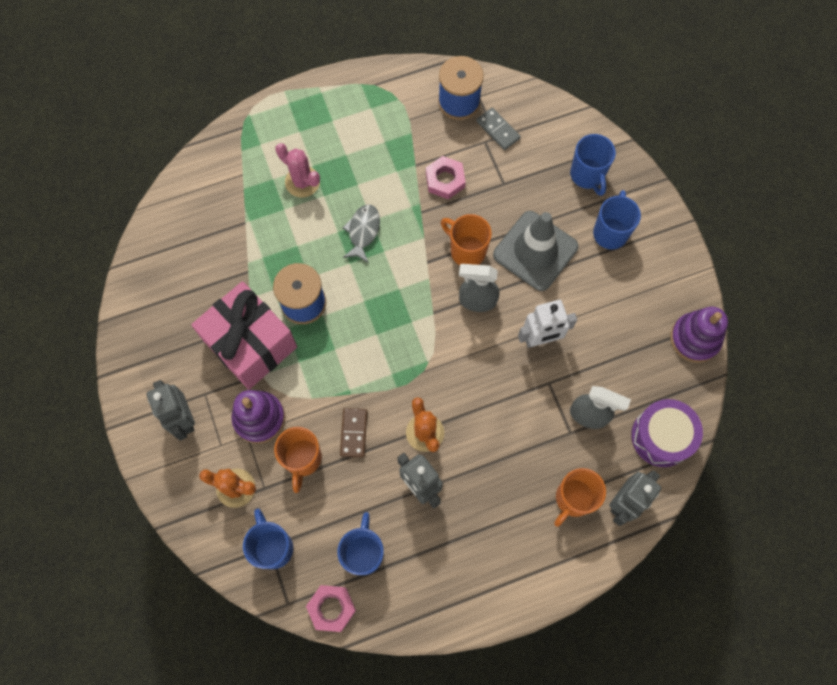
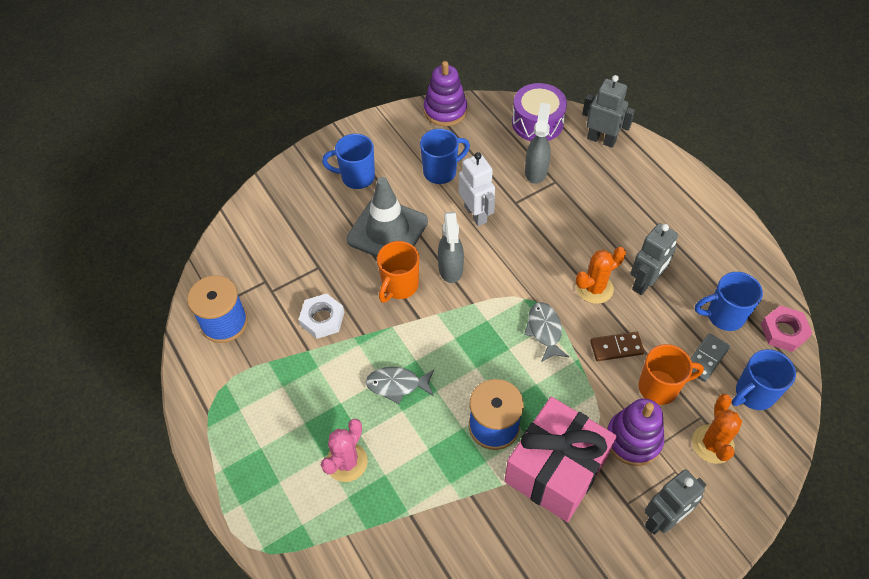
camera: 100 degrees left, 15 degrees down
(388, 371) = (544, 330): none -> grey fish
(445, 180) = (322, 319): pink nut -> white nut
(498, 130) = (256, 281): grey domino -> grey domino (706, 358)
(573, 499) = (612, 172): orange mug -> none
(587, 175) = (299, 201): blue mug -> blue mug (441, 172)

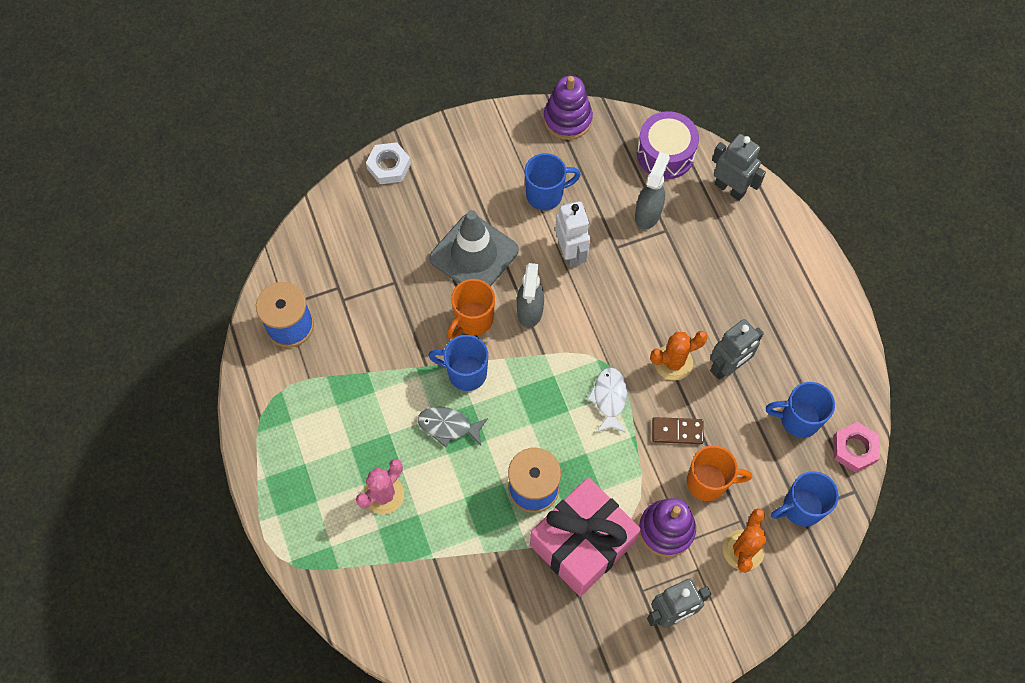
camera: 10 degrees right, 10 degrees up
(322, 319) = (388, 341): white nut -> white nut (389, 166)
(356, 177) = (454, 184): blue mug -> blue mug (465, 373)
(544, 330) = (609, 398): grey fish -> white fish
(706, 358) = (765, 461): grey domino -> none

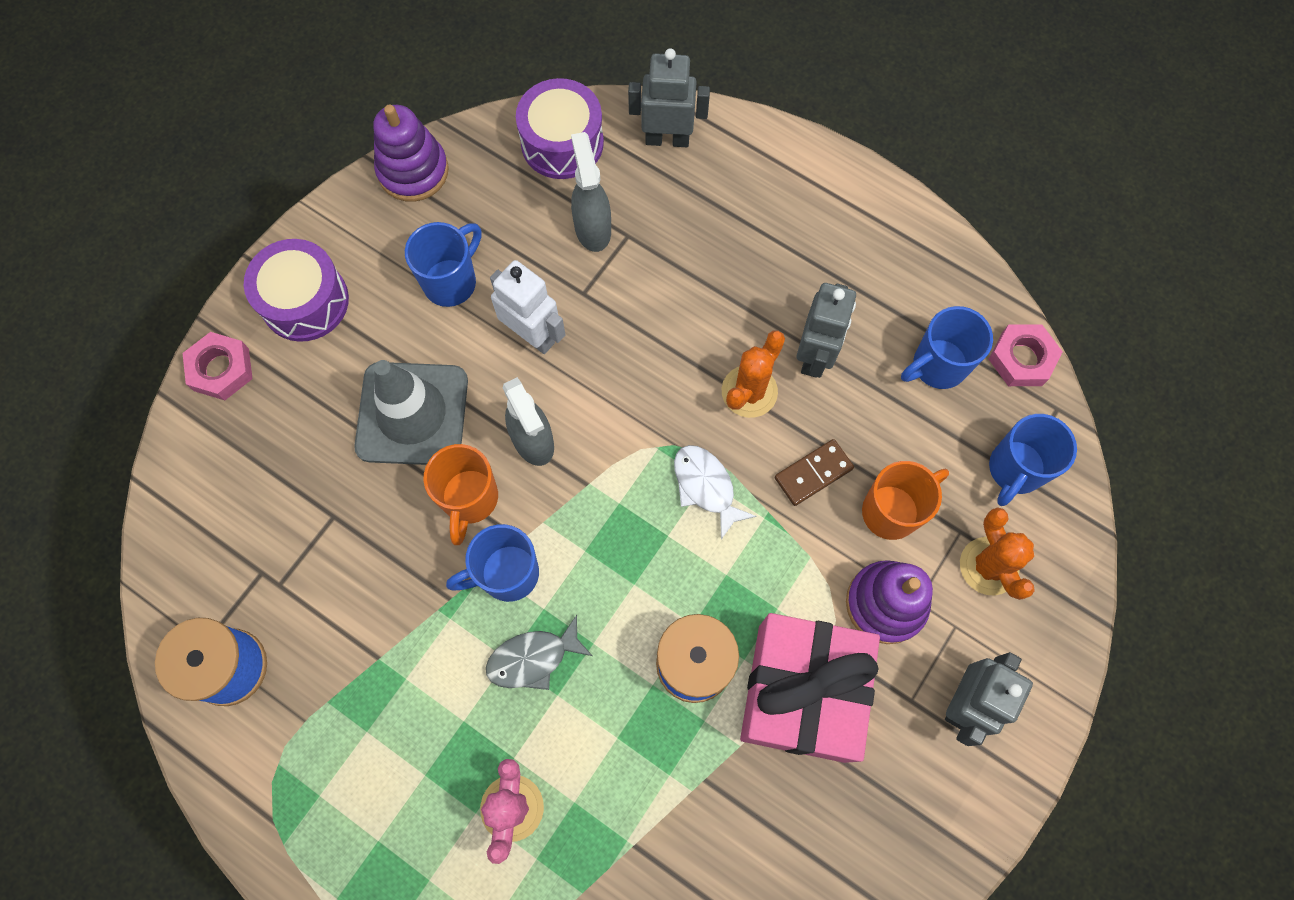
camera: 35 degrees left, 5 degrees up
(389, 166) = (221, 369): white nut -> pink nut
(458, 156) = (305, 301): none -> purple drum

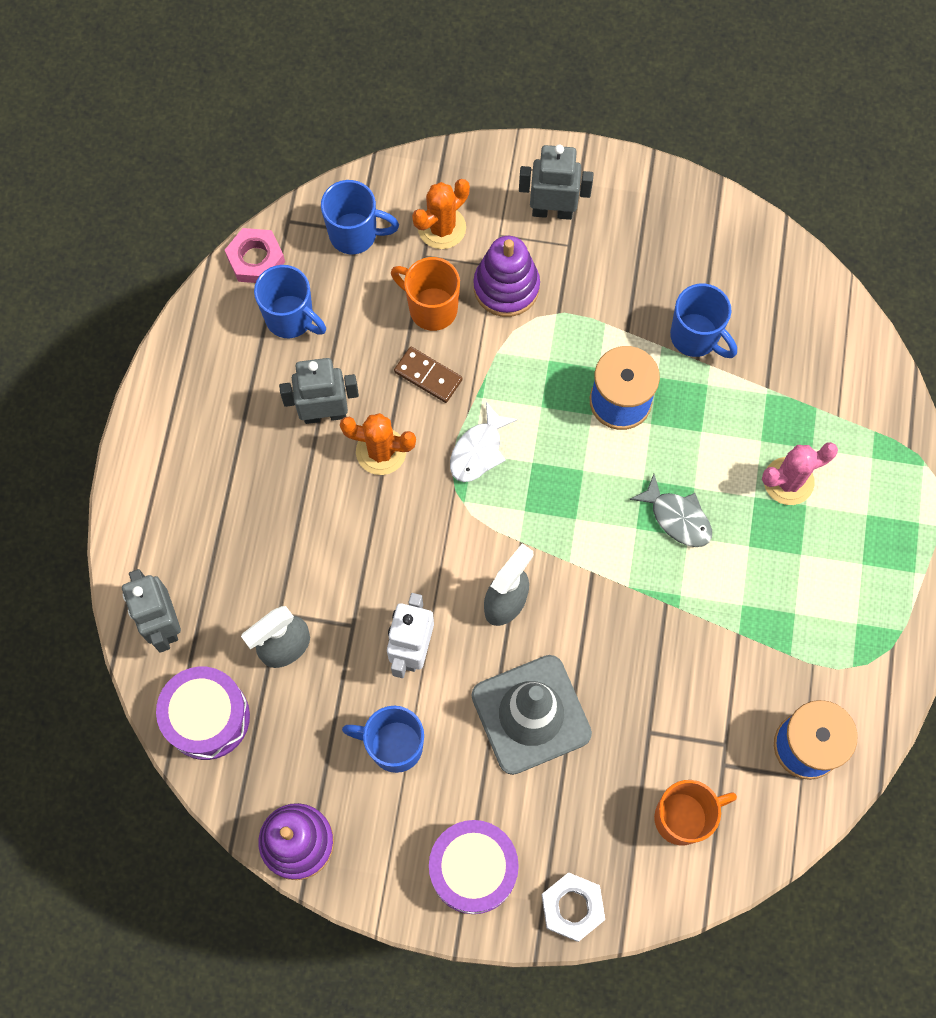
camera: 115 degrees left, 0 degrees up
(221, 369) = (572, 907): pink nut -> white nut
(469, 499) = (580, 628): orange mug -> orange mug (683, 817)
(507, 574) = (624, 568): blue mug -> blue mug (695, 337)
(801, 692) = (602, 319): pink gift -> none

